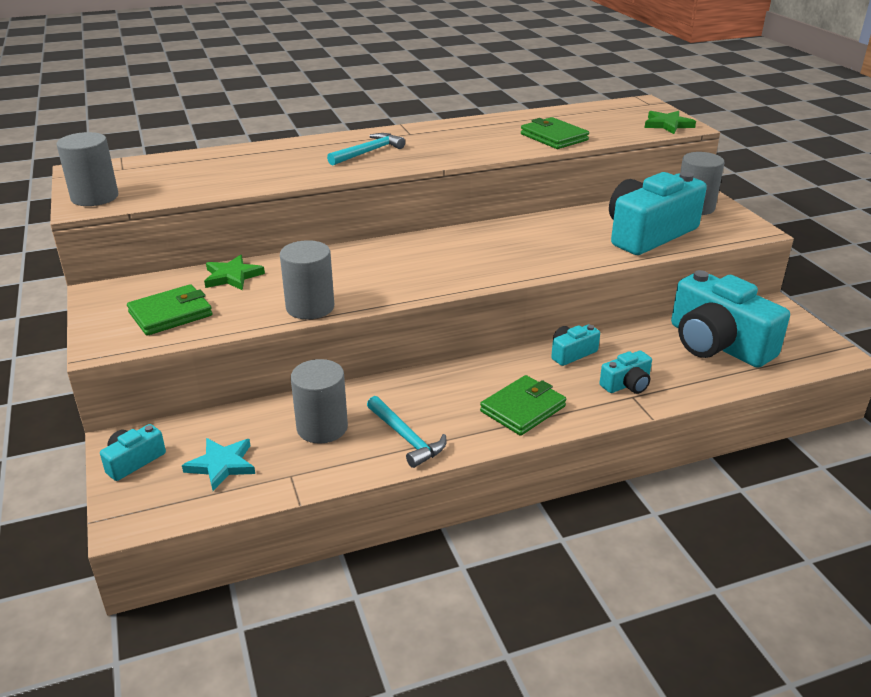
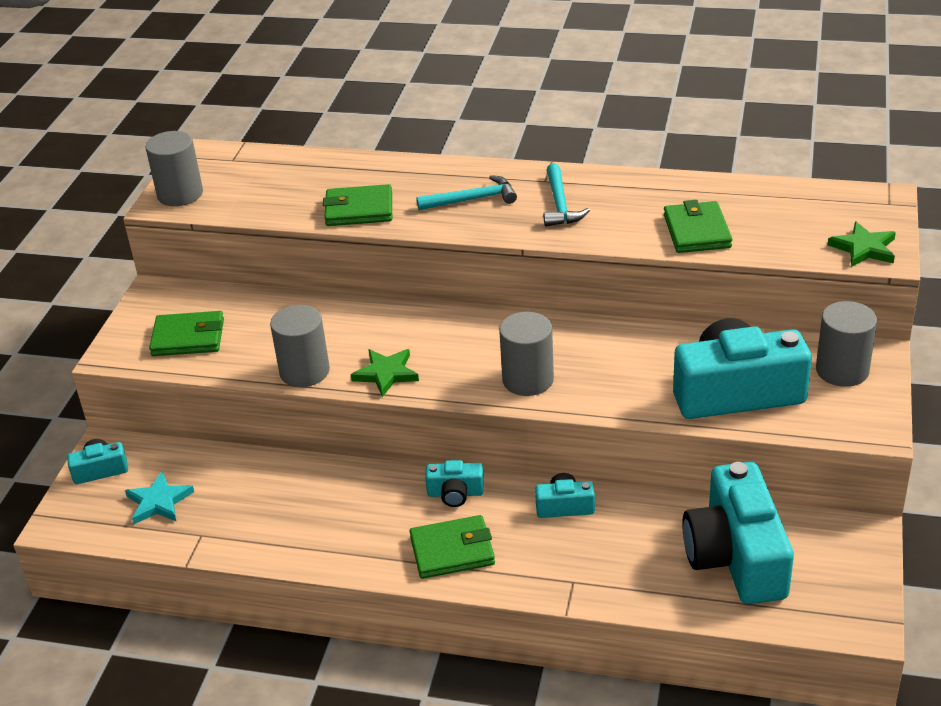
camera: 35 degrees right, 5 degrees up
(232, 276) = (272, 309): green star -> green star (386, 374)
(281, 174) = (359, 210): none -> green wallet
(322, 427) = (263, 497): grey cylinder -> grey cylinder (528, 380)
(406, 438) = (322, 538): turquoise hammer -> turquoise hammer (560, 204)
(627, 384) = (581, 565): turquoise camera -> turquoise camera (455, 493)

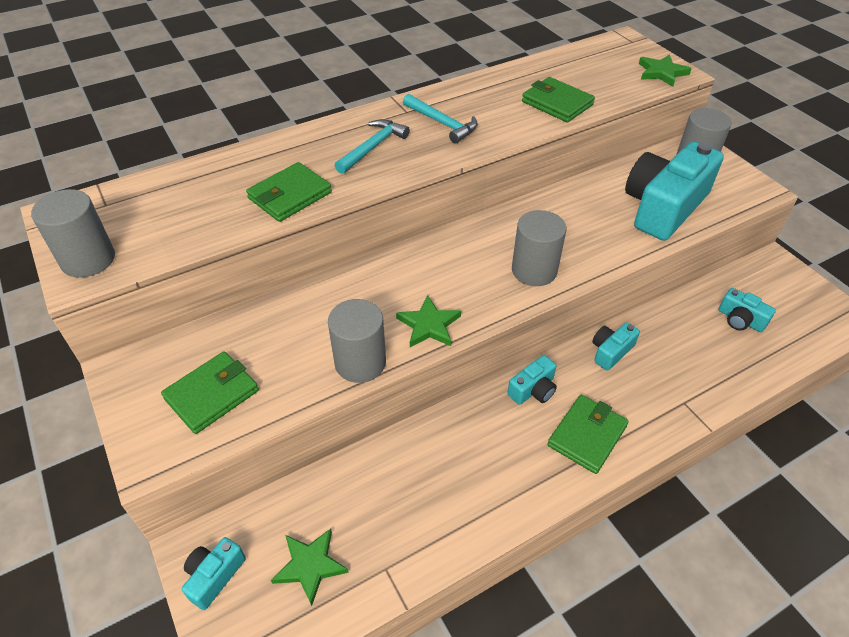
camera: 45 degrees left, 10 degrees up
(159, 502) = (310, 565): turquoise star -> green star
(736, 556) = (740, 320): turquoise camera -> turquoise camera, size x0.45

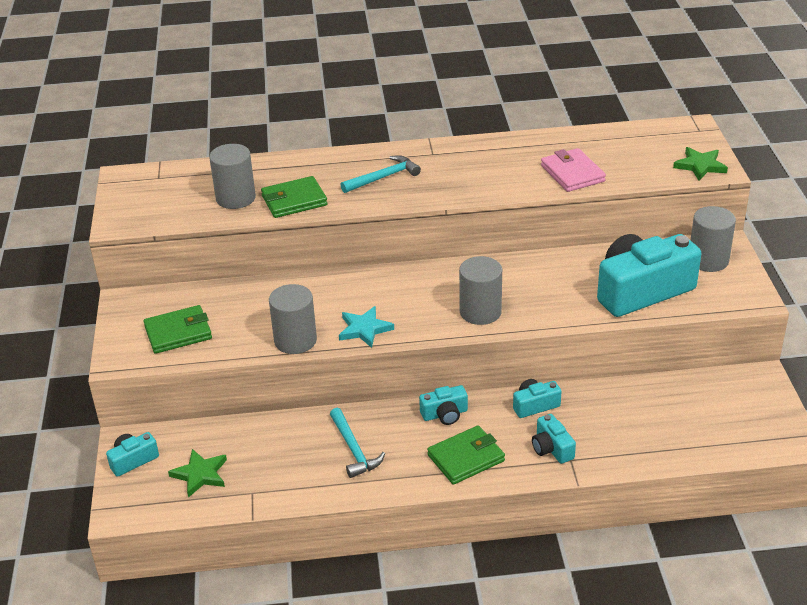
camera: 25 degrees right, 10 degrees down
(88, 259) = (129, 213): grey cylinder -> grey cylinder (235, 198)
(429, 325) = (364, 329): green star -> turquoise star
(442, 123) = (455, 170): turquoise hammer -> turquoise hammer (354, 449)
(557, 103) = (572, 173): green wallet -> pink wallet
(740, 320) = (680, 414): turquoise camera -> turquoise camera (551, 448)

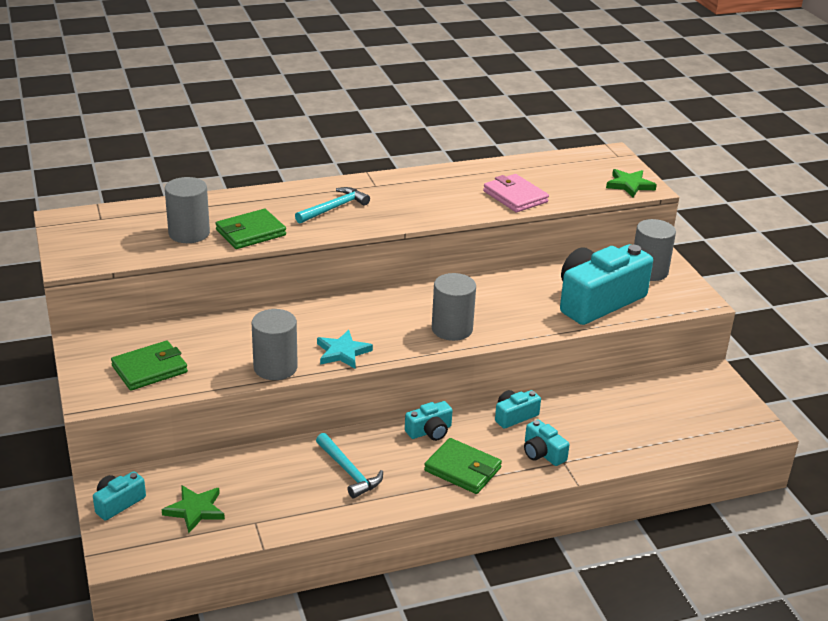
camera: 15 degrees left, 5 degrees down
(466, 458) = (462, 469): green wallet -> green wallet turned 75 degrees clockwise

